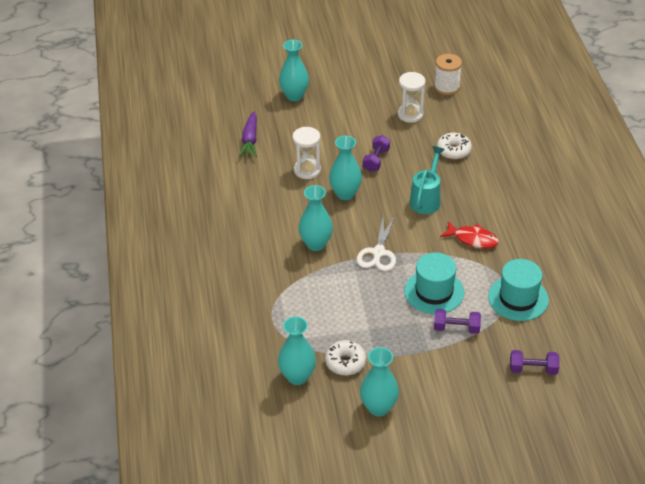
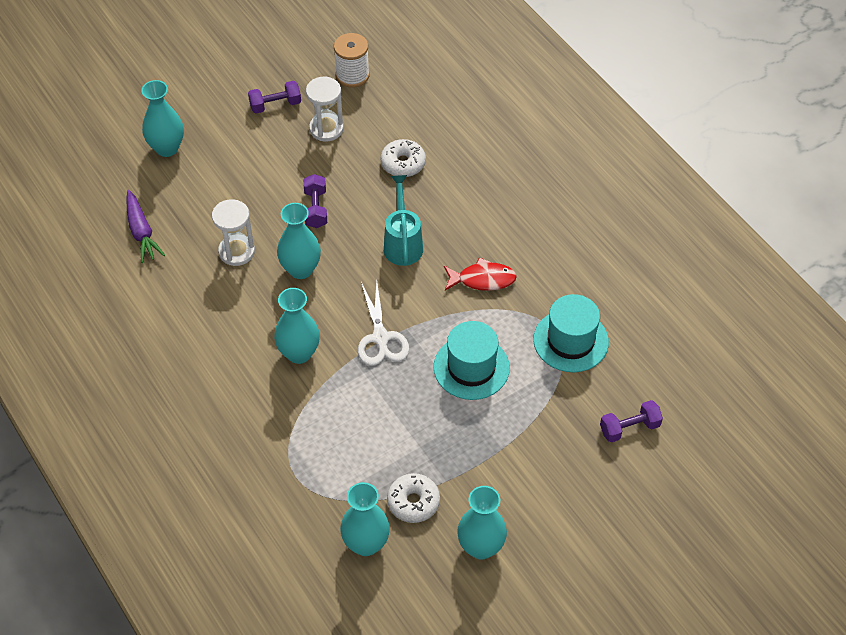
camera: 25 degrees left, 10 degrees up
(456, 328) = (520, 407): purple dumbbell -> purple dumbbell (275, 105)

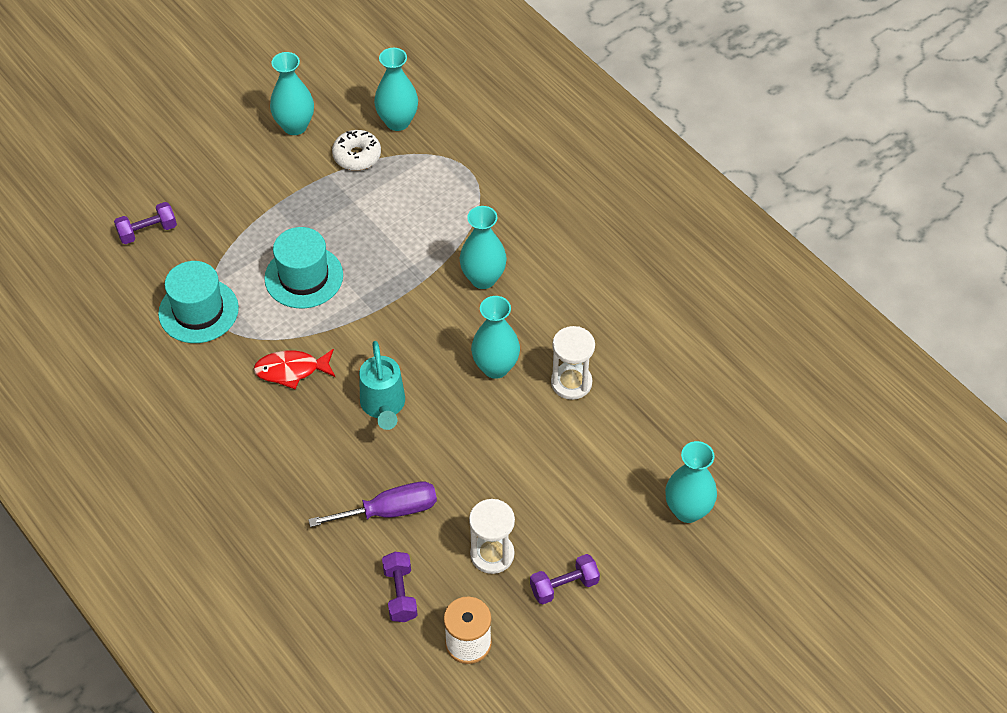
camera: 175 degrees right, 0 degrees up
(141, 232) = (685, 398): purple carrot -> none
(316, 209) = (489, 442): purple dumbbell -> purple dumbbell (400, 594)
(380, 338) = (399, 300): white scissors -> none
(403, 163) = (390, 511): white donut -> purple screwdriver

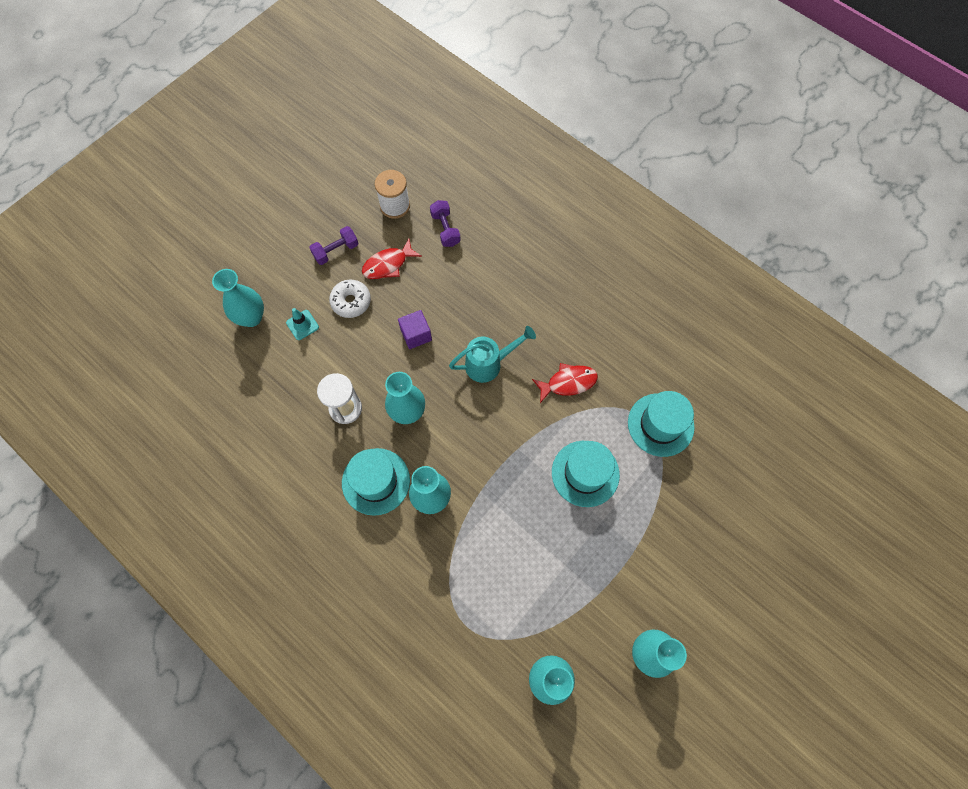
camera: 170 degrees right, 15 degrees up
(147, 231) = (735, 498): purple dumbbell -> none
(357, 156) = (577, 623): white donut -> white donut (351, 302)
(383, 406) = (489, 364): turquoise watering can -> turquoise watering can turned 90 degrees clockwise
(390, 511) = (465, 283): purple screwdriver -> none
(469, 455) = (416, 335): none -> purple cube
(492, 554) = (388, 264): white hourglass -> red fish
(544, 303) = (376, 481): none -> turquoise hat
(619, 490) = (302, 325): none -> turquoise traffic cone

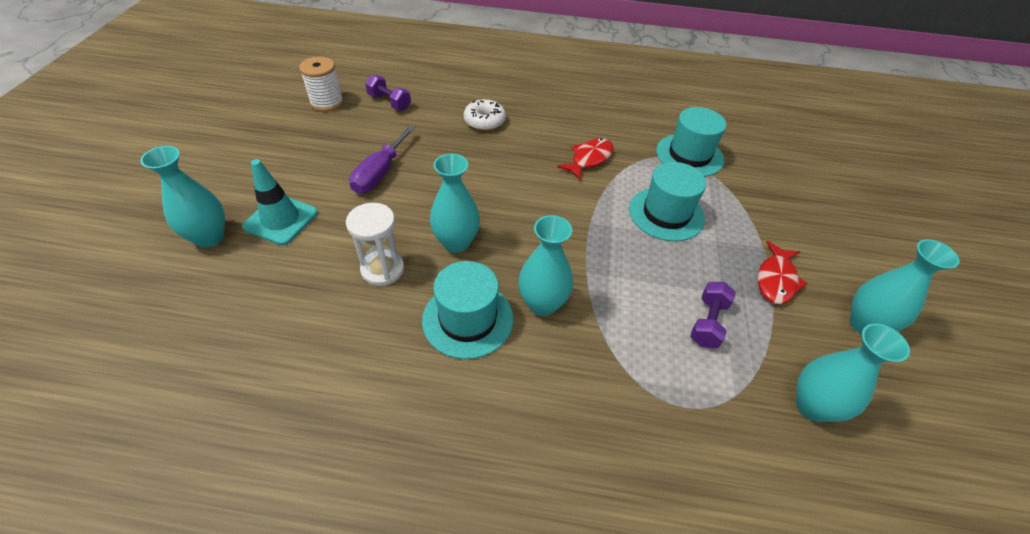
camera: 35 degrees left, 20 degrees down
(302, 325) = (281, 220): turquoise traffic cone -> turquoise traffic cone, size x1.69
(336, 251) = (284, 151): purple dumbbell -> purple dumbbell (708, 323)
(351, 302) = (327, 181): white donut -> white donut (484, 121)
(388, 264) = (349, 142): red fish -> red fish (776, 280)
(393, 312) = (380, 173): none -> purple screwdriver
(416, 335) = (417, 180): purple cube -> none
(489, 364) = (507, 174): turquoise watering can -> none

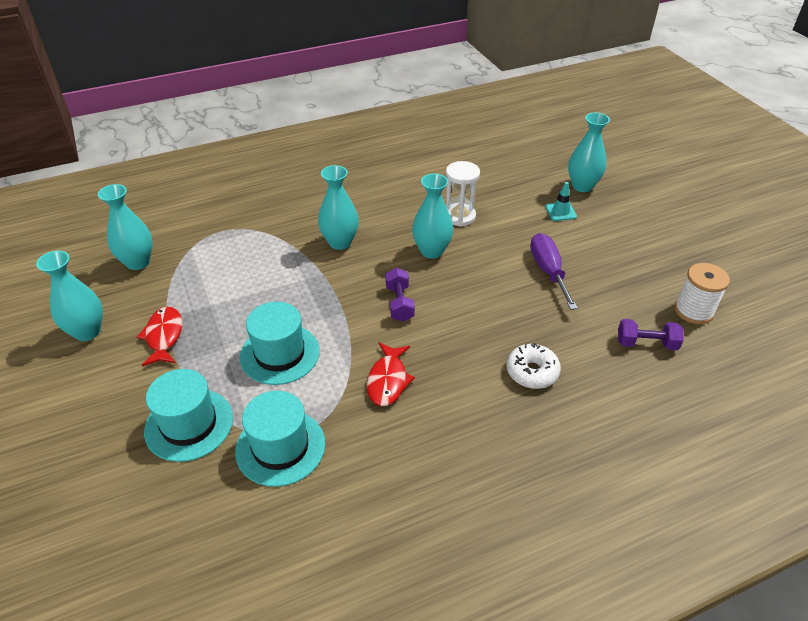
camera: 150 degrees right, 5 degrees down
(281, 220) = (560, 212): turquoise traffic cone -> turquoise traffic cone, size x0.59
(468, 319) = (380, 216): turquoise hat -> turquoise hat (189, 424)
(708, 323) = (217, 280): purple dumbbell -> purple dumbbell (399, 303)

